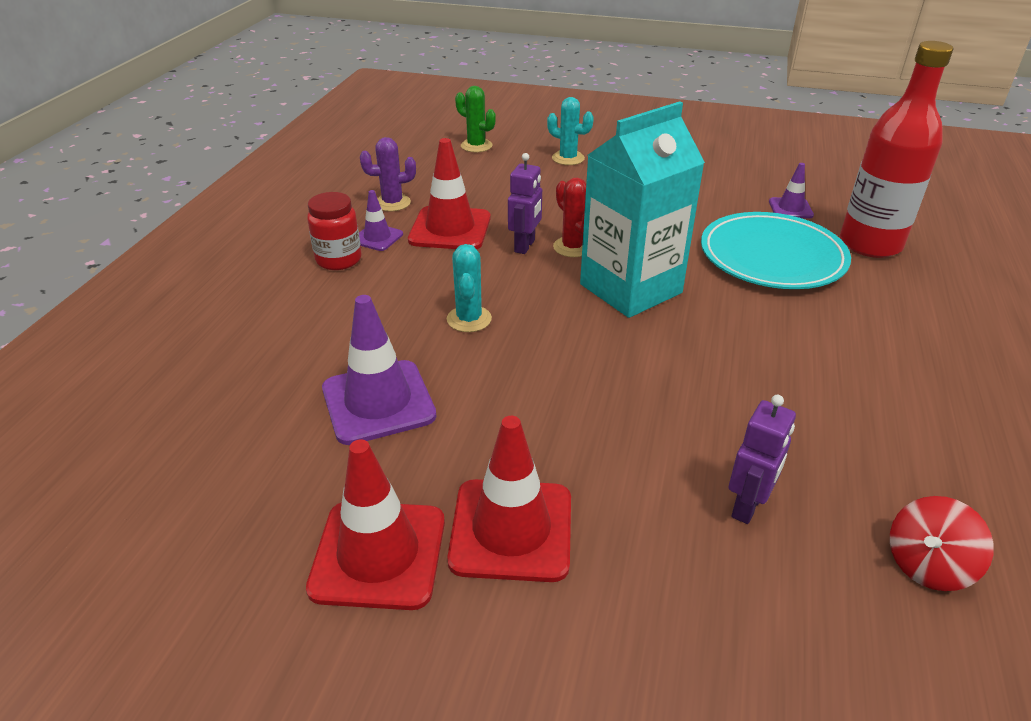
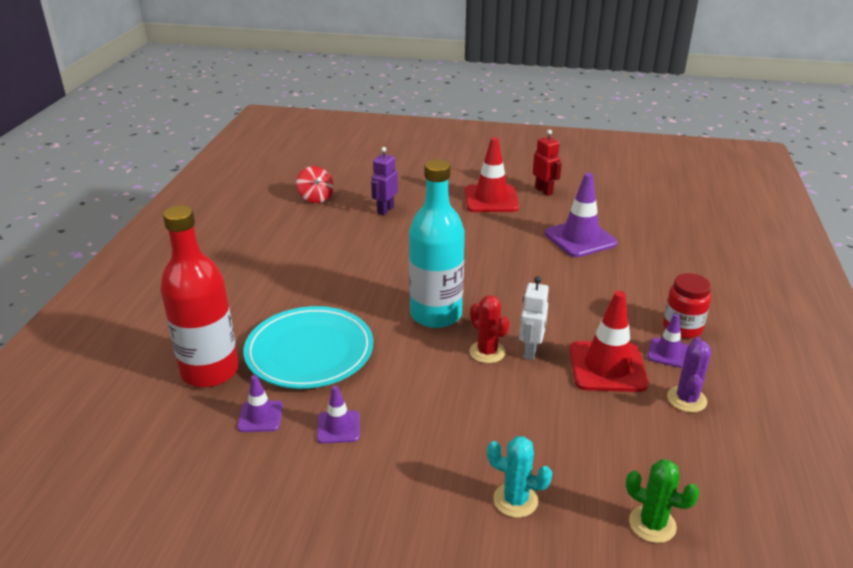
camera: 175 degrees right, 5 degrees down
(378, 554) = (544, 191): red traffic cone -> red robot
(392, 203) = (686, 399): purple cactus -> purple cactus turned 60 degrees counterclockwise
(469, 319) = (550, 285): turquoise cactus -> none
(525, 246) = (530, 351): purple robot -> white robot
(630, 288) = (436, 315): turquoise carton -> turquoise bottle
(715, 199) = (338, 427): none -> purple traffic cone
(927, 565) = (316, 198): red spinning top -> red spinning top turned 105 degrees clockwise

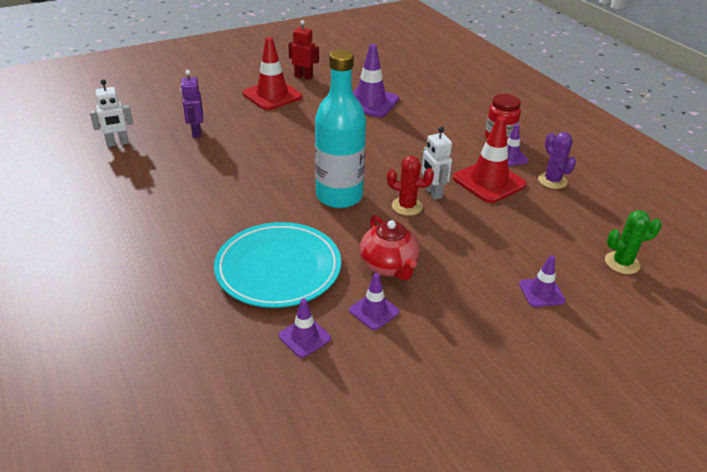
camera: 40 degrees left, 5 degrees up
(210, 371) = (212, 326): red bottle -> none
(316, 198) = (118, 143): red spinning top -> white robot
(400, 397) = (389, 266): none -> red teapot
(515, 500) = (541, 292): turquoise cactus -> purple traffic cone

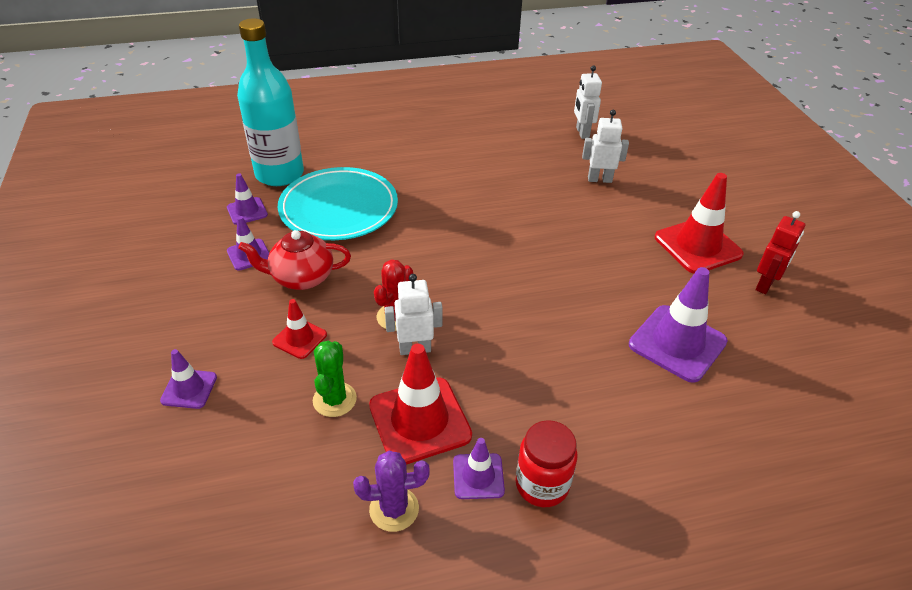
camera: 105 degrees right, 5 degrees up
(196, 132) = (599, 179): purple robot -> white robot
(339, 196) = (437, 265): turquoise bottle -> turquoise bottle (279, 174)
(456, 248) = (300, 338): none -> red traffic cone
(622, 263) = (178, 504): green cactus -> green cactus (334, 399)

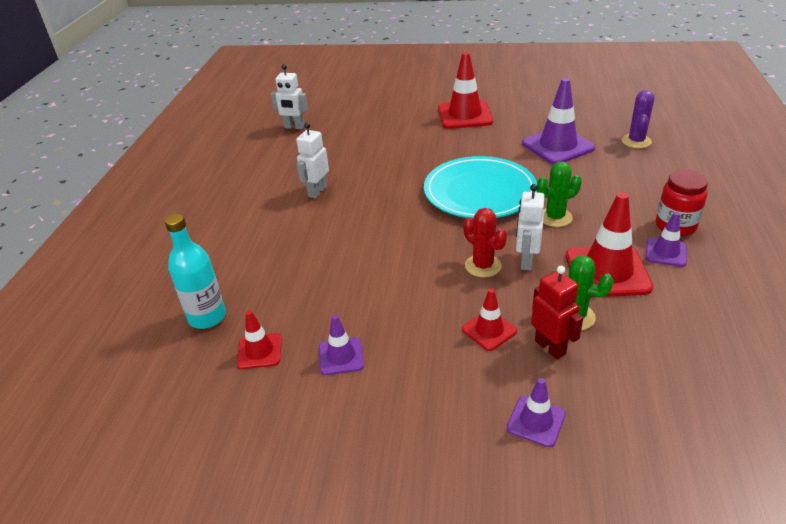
camera: 65 degrees left, 5 degrees down
(247, 211) = (259, 351): purple traffic cone -> red traffic cone
(279, 174) = (207, 317): turquoise bottle -> turquoise bottle, size x0.64
(301, 278) = (400, 319): red teapot -> none
(339, 208) = (303, 279): turquoise plate -> turquoise plate (479, 192)
(394, 509) = (694, 299): purple cactus -> purple cactus (636, 141)
(508, 362) = (555, 217): none -> green cactus
(599, 179) = (363, 133): white robot -> white robot (317, 192)
(765, 285) = (515, 103): red robot -> red robot (550, 347)

